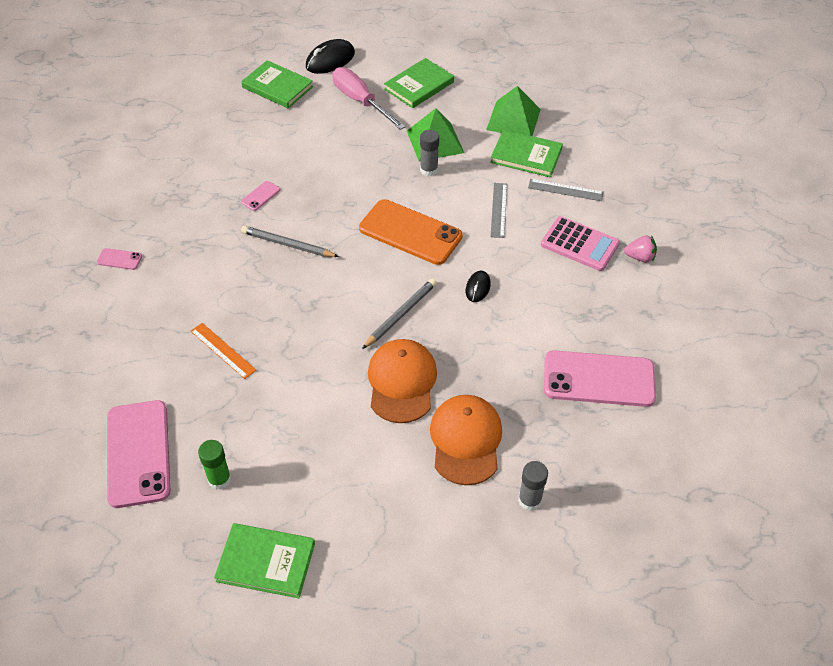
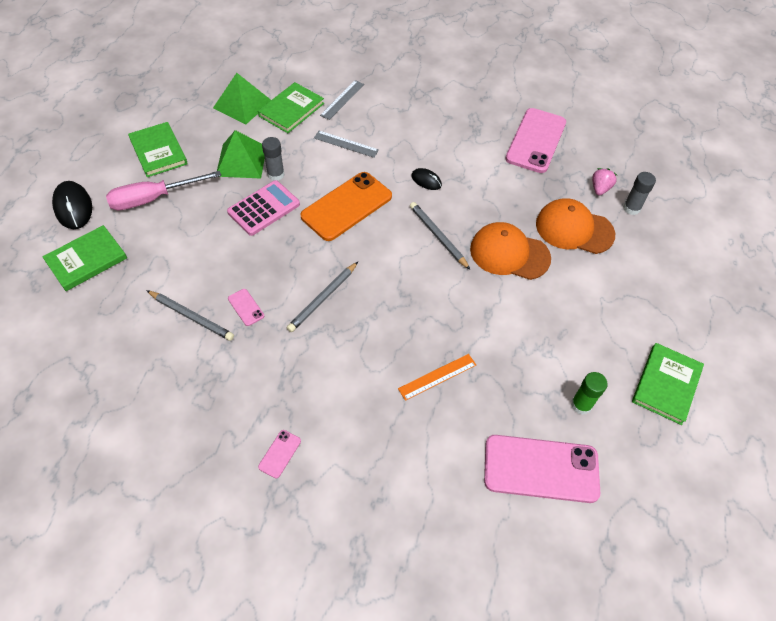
camera: 75 degrees left, 5 degrees up
(240, 166) = (191, 317): none -> grey pencil
(579, 244) = (404, 110): pink calculator -> pink calculator (264, 208)
(640, 257) = (429, 83): pink strawberry -> pink strawberry (600, 188)

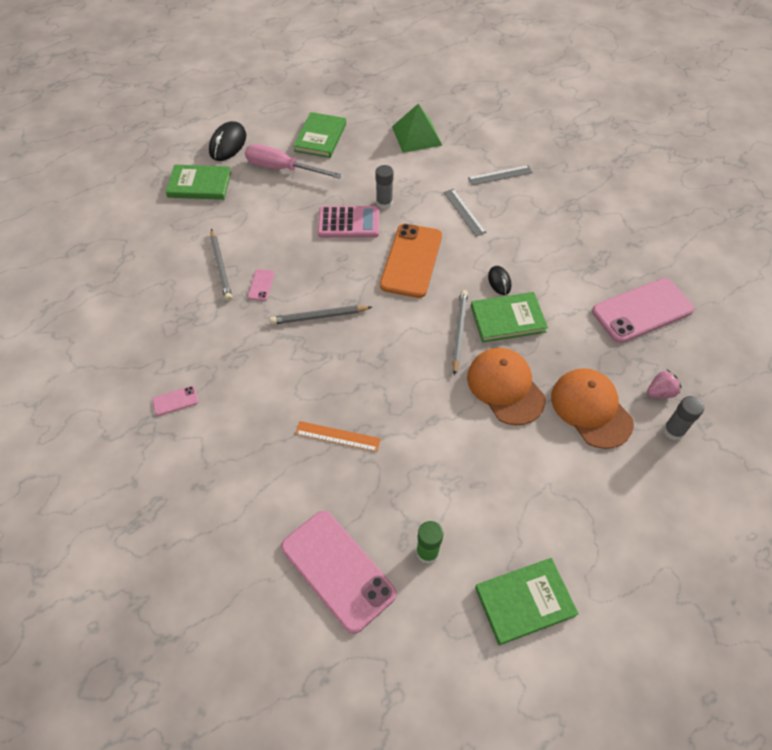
camera: 45 degrees right, 0 degrees up
(241, 161) = (370, 178): green pyramid -> none
(291, 110) = (449, 160): green book -> green book (507, 319)
(346, 206) = (411, 260): orange phone -> orange phone turned 75 degrees counterclockwise

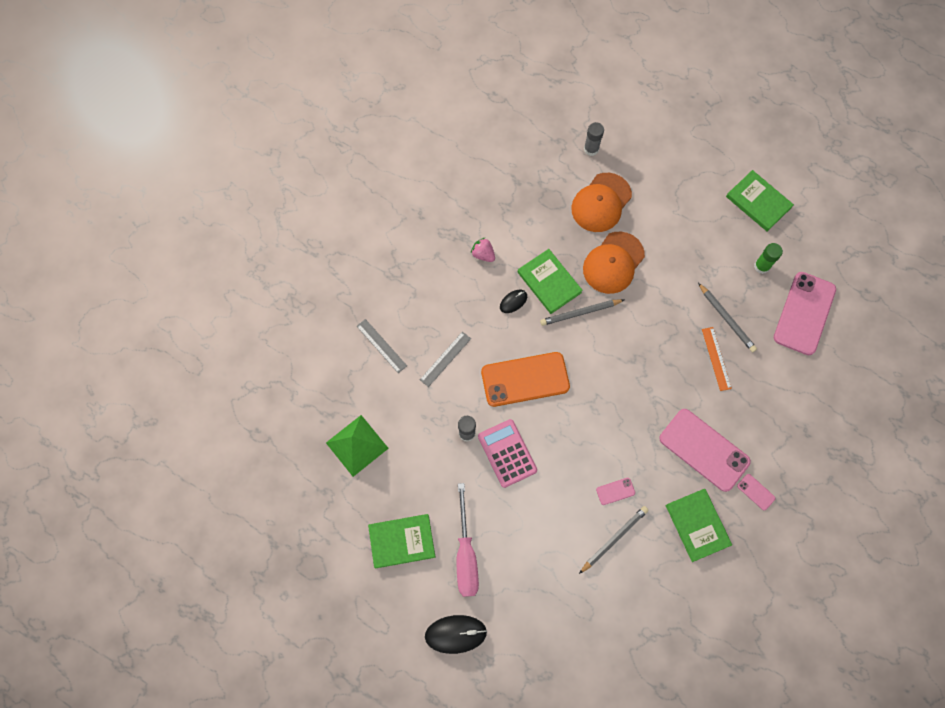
camera: 115 degrees left, 15 degrees up
(199, 185) = (526, 626): green book -> green book (697, 525)
(319, 317) = (622, 425): grey pencil -> grey pencil (726, 319)
(642, 310) = (491, 191): pink phone -> pink phone (704, 450)
(660, 392) = (563, 163): pink strawberry -> pink strawberry (483, 254)

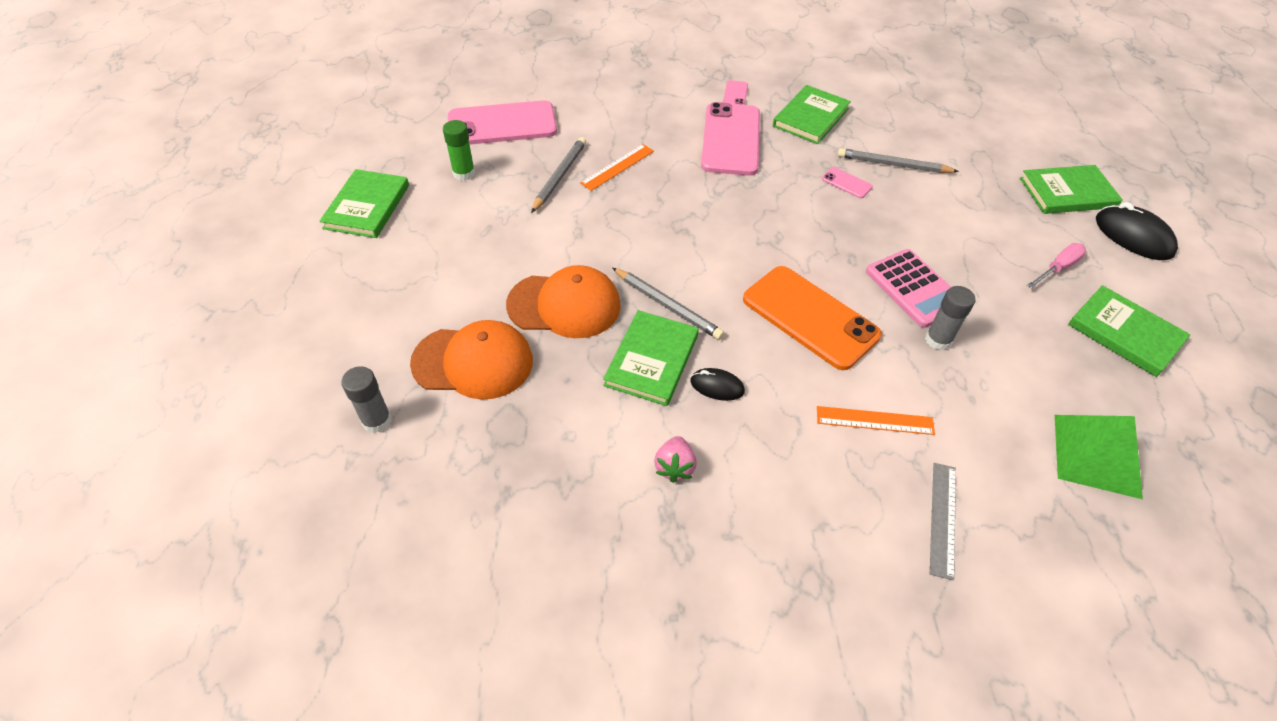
camera: 125 degrees left, 20 degrees down
(445, 359) = (875, 420): grey ruler -> orange ruler
(466, 554) = (1058, 268): pink screwdriver -> pink screwdriver, size x0.57
(507, 453) = (914, 288): pink calculator -> pink calculator turned 60 degrees counterclockwise
(516, 634) = (1067, 193): none -> green book

